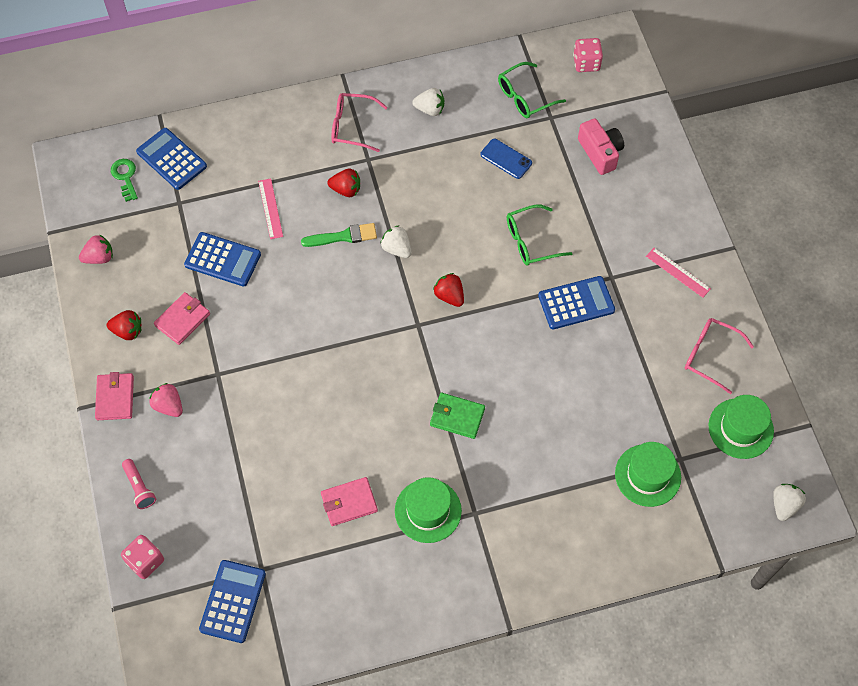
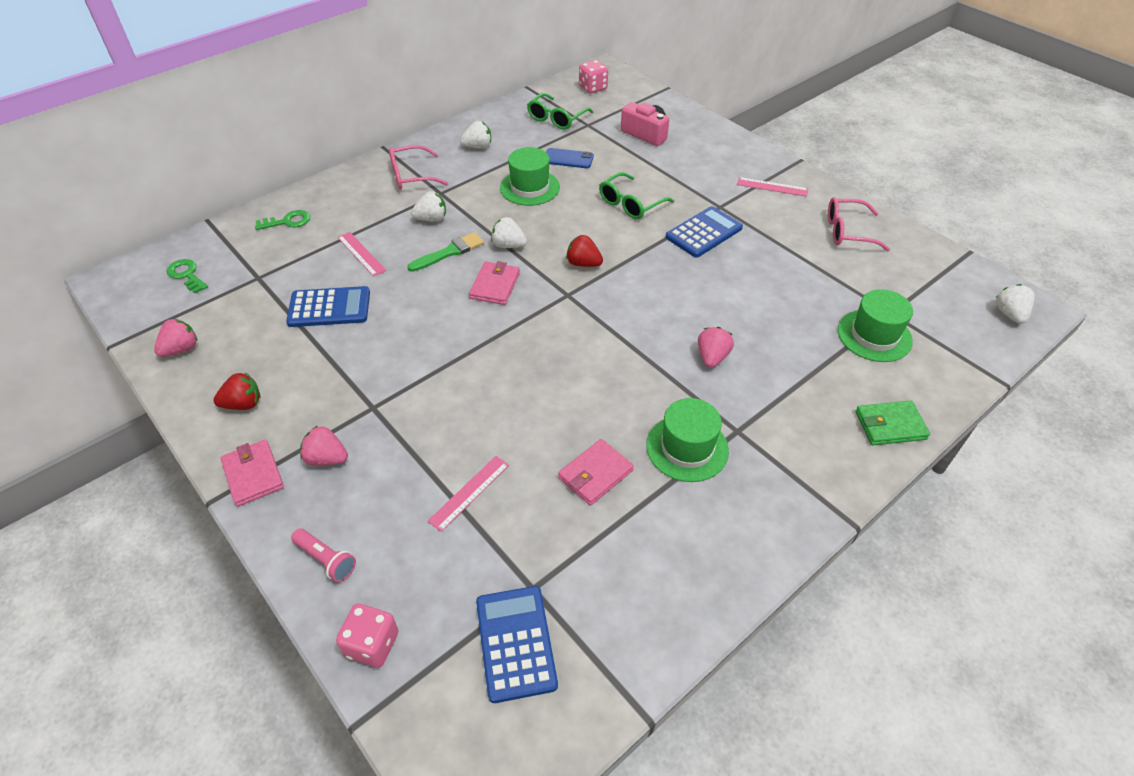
camera: 25 degrees left, 15 degrees down
(171, 159) = (234, 247): blue calculator -> none
(182, 320) = (307, 372): pink wallet -> pink wallet (495, 285)
(224, 145) = (288, 221): none -> green key
(254, 478) = (469, 492): none -> pink ruler
(346, 189) = (431, 219): red strawberry -> white strawberry
(457, 417) = (658, 354): green wallet -> green wallet (890, 425)
(498, 438) = (712, 357): none -> pink strawberry
(740, 428) = (920, 272): green hat -> green hat (530, 187)

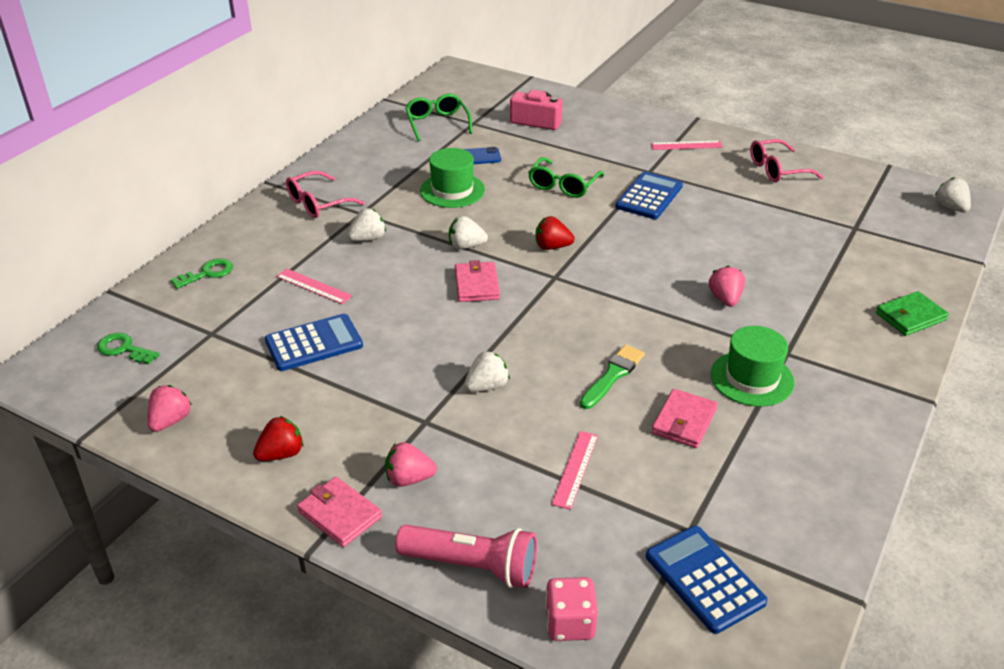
camera: 20 degrees left, 10 degrees down
(326, 560) = (472, 566): pink flashlight -> pink flashlight, size x1.74
(449, 252) = (408, 265): green brush -> green brush (613, 375)
(478, 147) = (372, 163): white strawberry -> white strawberry (487, 386)
(556, 119) = (437, 123): green glasses -> green glasses turned 150 degrees clockwise
(593, 88) = (456, 89): pink dice -> none
(874, 335) = (853, 249): green hat -> none

